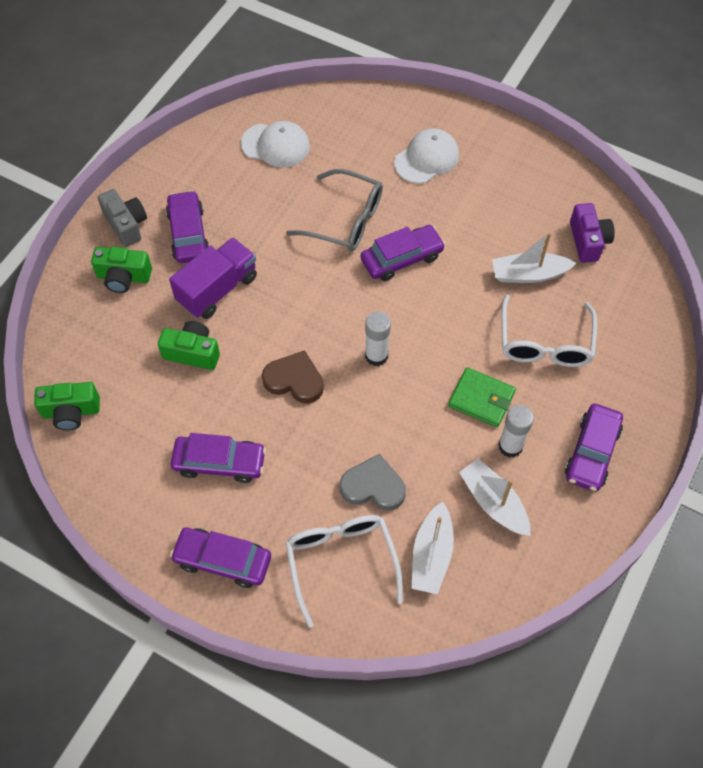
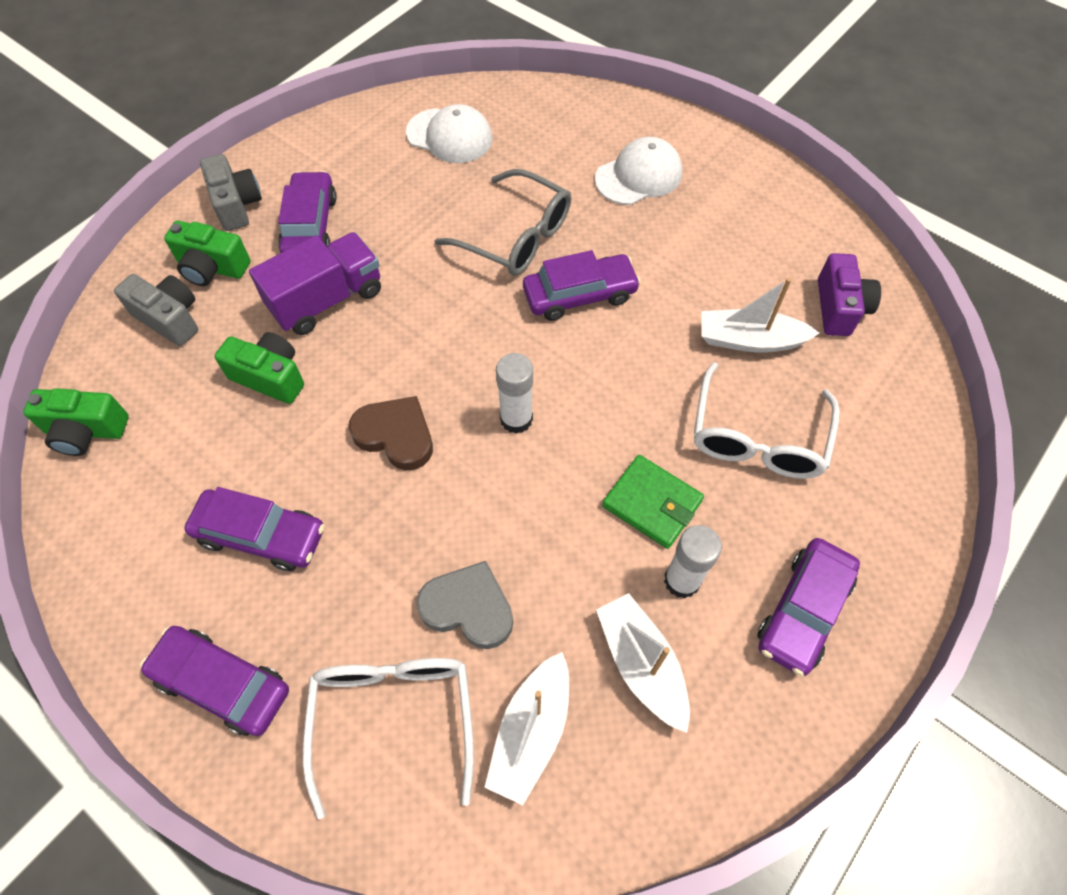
camera: 10 degrees right, 0 degrees up
(104, 321) = (170, 318): none -> grey camera

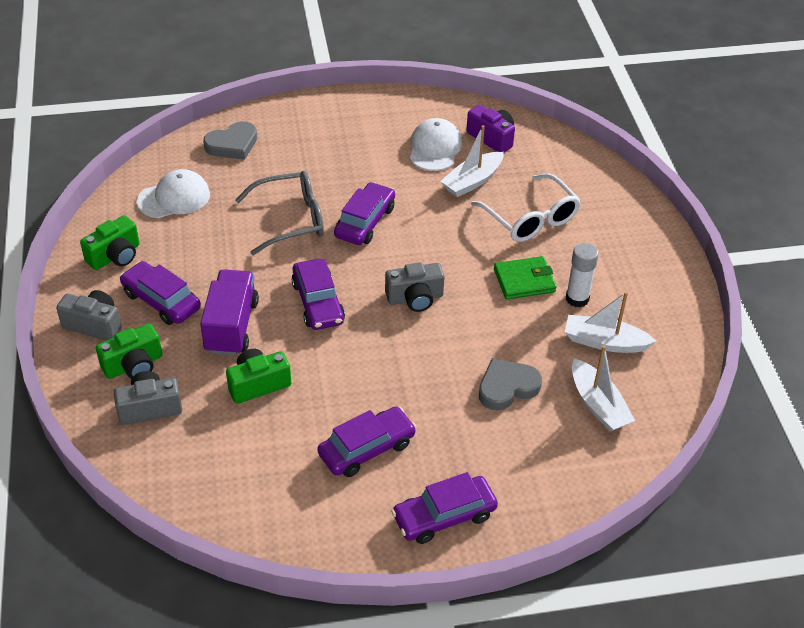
camera: 50 degrees left, 15 degrees down
(86, 431) = (191, 495): green camera -> green camera (115, 256)
(393, 717) = (537, 454): white glasses -> none
(395, 435) = (367, 353): brown heart -> none
(516, 419) = (415, 298): white glue stick -> grey camera
(566, 121) = (232, 144): none -> grey heart
(639, 176) = (313, 145): white cap -> white cap (435, 148)
(803, 611) = (636, 268): purple car -> purple car (318, 302)

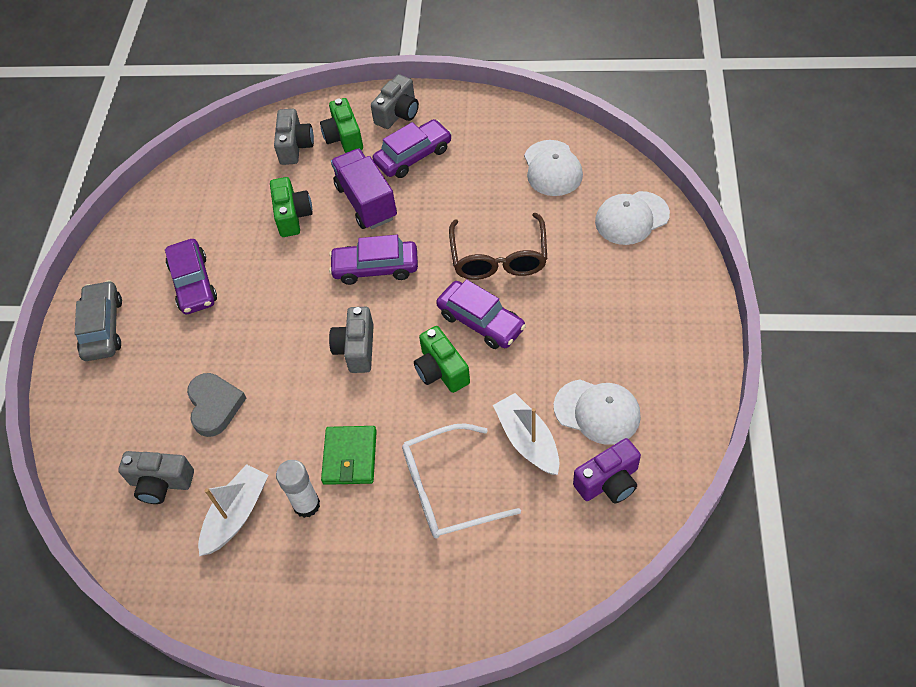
camera: 110 degrees right, 10 degrees up
(115, 256) = (480, 126): green camera -> green camera (441, 370)
(231, 326) = (366, 202): purple truck -> purple truck turned 135 degrees counterclockwise
(232, 144) = (631, 218): grey heart -> white cap
(291, 220) = (499, 258): grey glasses -> brown glasses
(444, 516) = (103, 327): purple car -> grey car
(598, 404) = (161, 483): white boat -> grey camera

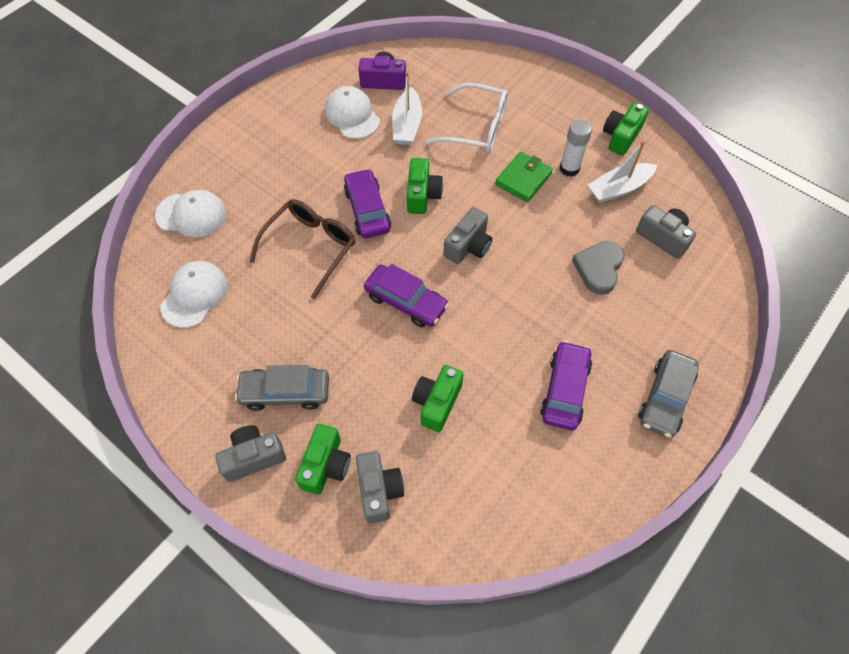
camera: 150 degrees left, 5 degrees up
(268, 594) = (621, 137): none -> green camera
(295, 146) = (379, 490): grey camera -> grey camera turned 135 degrees clockwise
(366, 202) = (364, 371): purple truck -> none
(413, 156) = (285, 392): purple car -> grey car

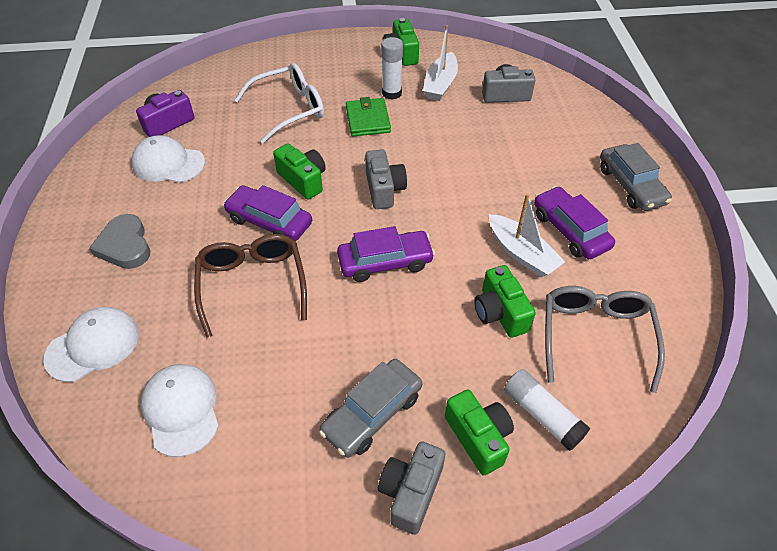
camera: 45 degrees left, 10 degrees down
(379, 490) = (542, 415): grey camera -> white glue stick
(407, 125) = (228, 141): white boat -> white boat (522, 253)
(480, 478) = (595, 336): none -> grey glasses
(598, 268) = (491, 140): grey heart -> grey heart (125, 245)

